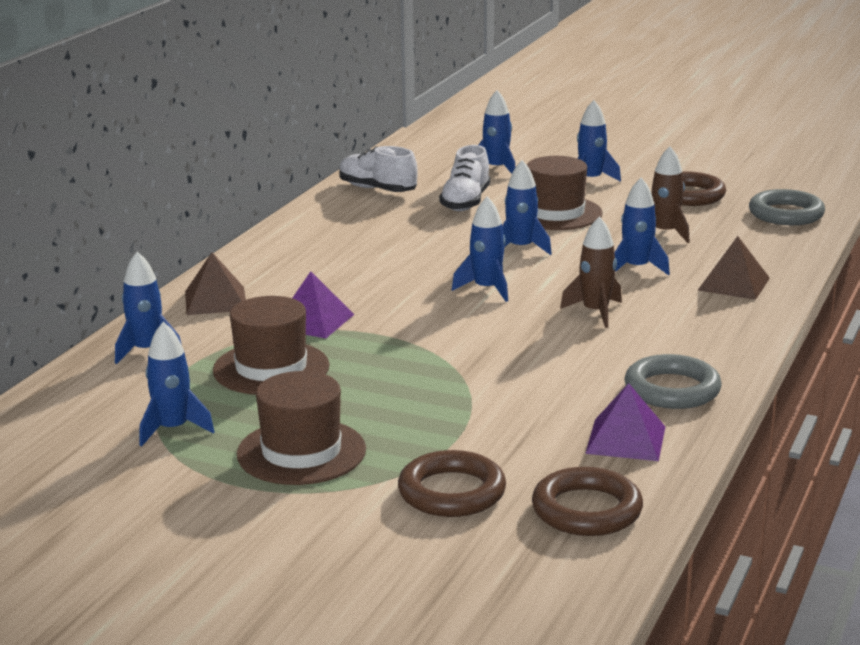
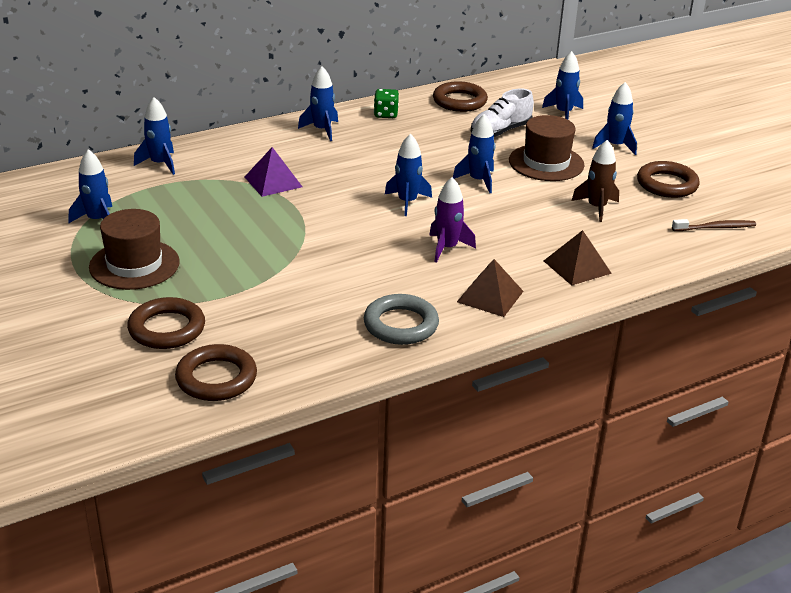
camera: 35 degrees right, 10 degrees up
(215, 300) = (244, 145): brown pyramid -> brown pyramid (490, 296)
(271, 368) = (202, 204): brown hat -> none
(322, 223) = (386, 114): none -> green dice
(377, 189) = (459, 101): white shoe -> brown ring
(595, 312) = (447, 248): brown rocket -> purple rocket
(625, 439) = (315, 344): purple pyramid -> none
(636, 268) = (529, 227): blue rocket -> blue rocket (322, 130)
(786, 214) = (715, 228): grey ring -> brown toothbrush

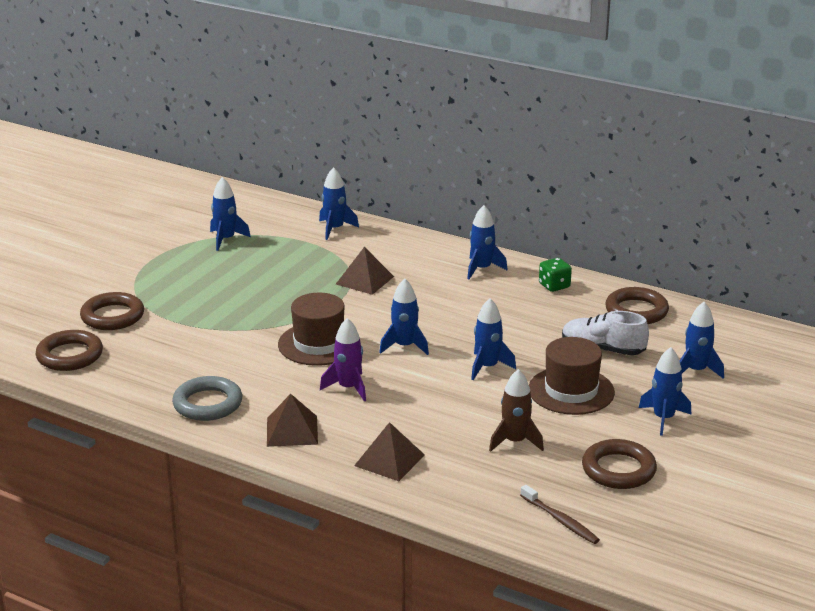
camera: 60 degrees right, 5 degrees down
(134, 265) = (181, 274): brown hat -> brown hat (319, 344)
(273, 181) = (365, 280): purple pyramid -> brown pyramid

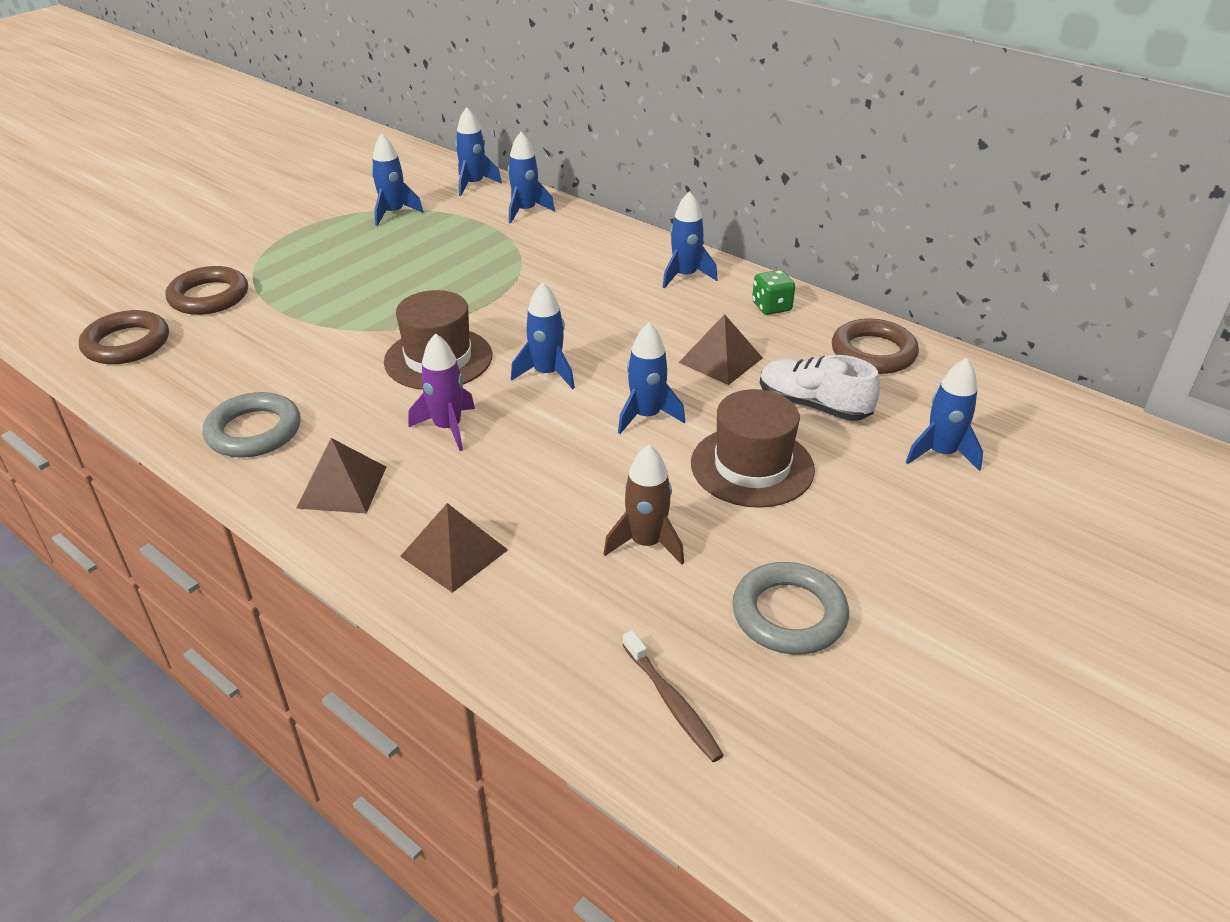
camera: 10 degrees right, 10 degrees up
(365, 280) = (534, 277): brown pyramid -> brown pyramid (721, 360)
(618, 469) = (789, 614): brown ring -> grey ring
(663, 418) = (877, 529): blue rocket -> blue rocket (473, 184)

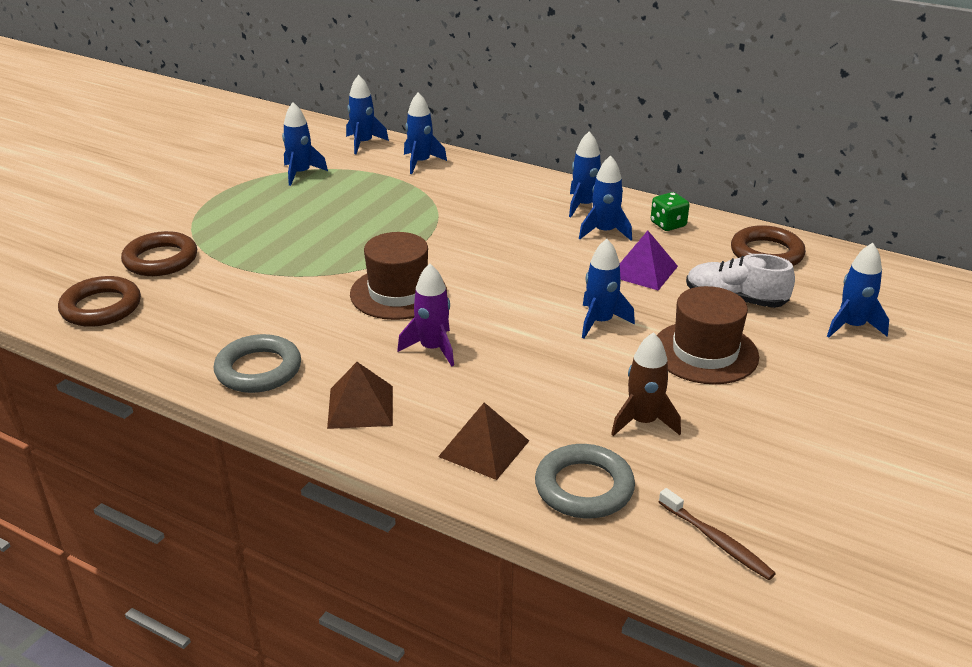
camera: 10 degrees left, 5 degrees down
(547, 373) = (500, 296): blue rocket -> blue rocket (604, 232)
(721, 360) = (643, 271): brown pyramid -> purple pyramid
(789, 614) = (782, 462): grey ring -> grey ring (584, 487)

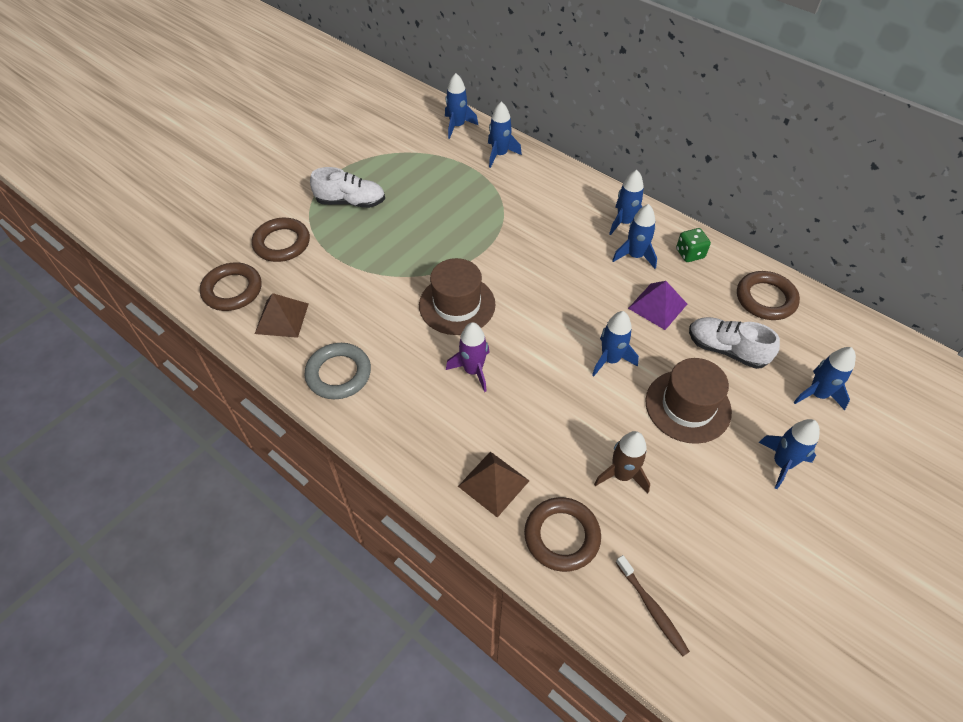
camera: 10 degrees right, 20 degrees up
(243, 216) = (351, 202): none -> white shoe
(301, 173) = (402, 157): blue rocket -> blue rocket (782, 463)
(361, 406) = (408, 424): brown pyramid -> brown pyramid (282, 318)
(584, 487) = (562, 536): grey ring -> brown ring

